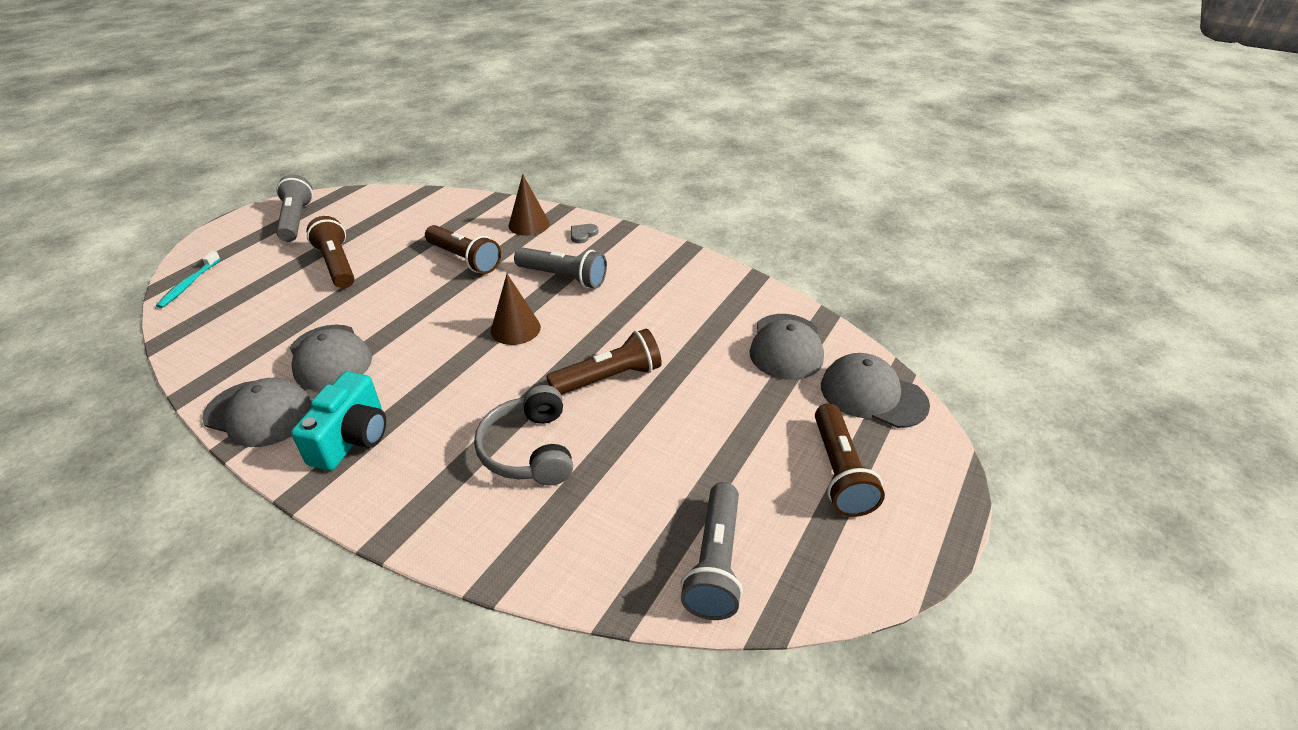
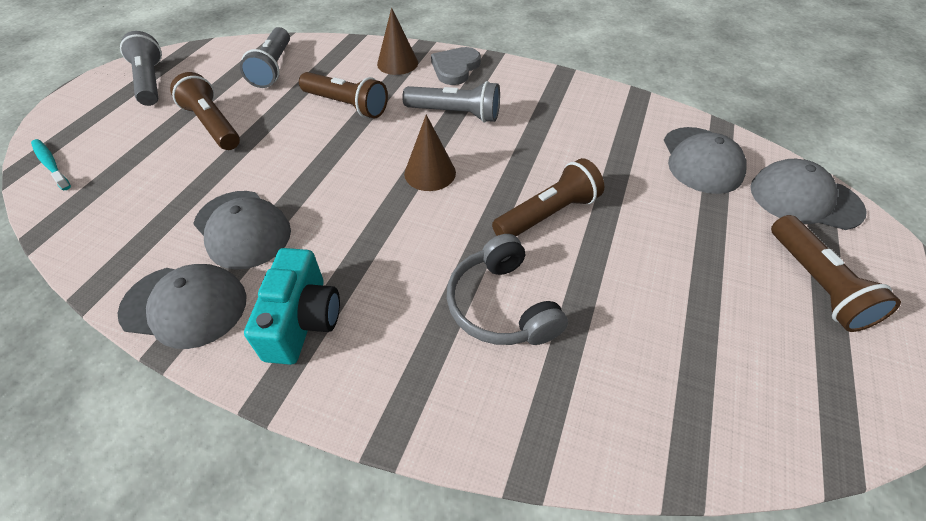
camera: 10 degrees left, 10 degrees up
(189, 284) = (51, 164): turquoise toothbrush -> turquoise toothbrush turned 135 degrees clockwise
(583, 234) = (455, 68): grey heart -> grey heart, size x1.79
(715, 563) = (749, 406): grey flashlight -> grey flashlight (273, 68)

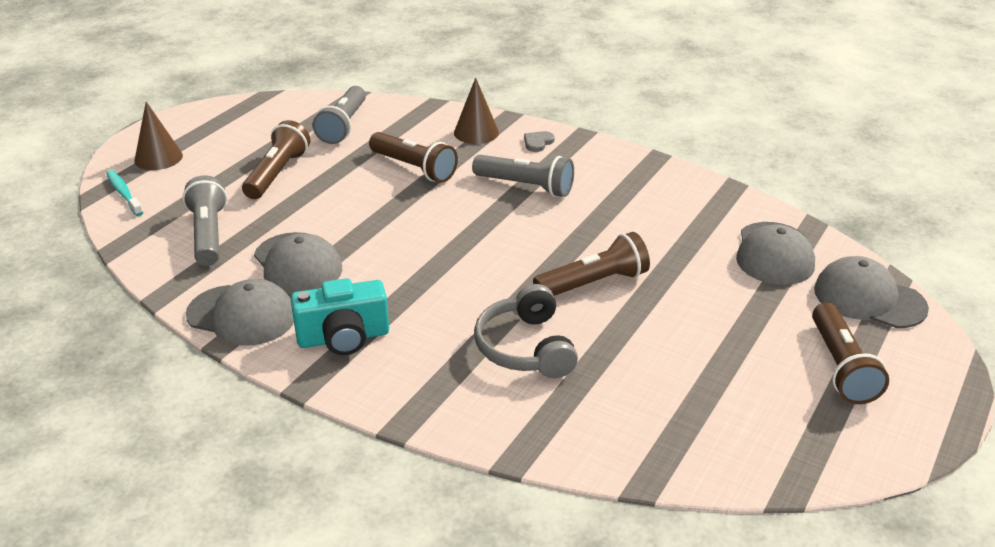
camera: 10 degrees right, 15 degrees down
(150, 81) = (218, 128): grey flashlight -> grey flashlight (208, 234)
(213, 125) = (277, 174): brown flashlight -> brown flashlight turned 45 degrees clockwise
(303, 320) = (343, 337): turquoise camera -> turquoise camera turned 60 degrees clockwise
(430, 173) = (486, 237): brown cone -> brown cone (158, 158)
(455, 68) = (538, 143): grey heart -> grey heart, size x0.56

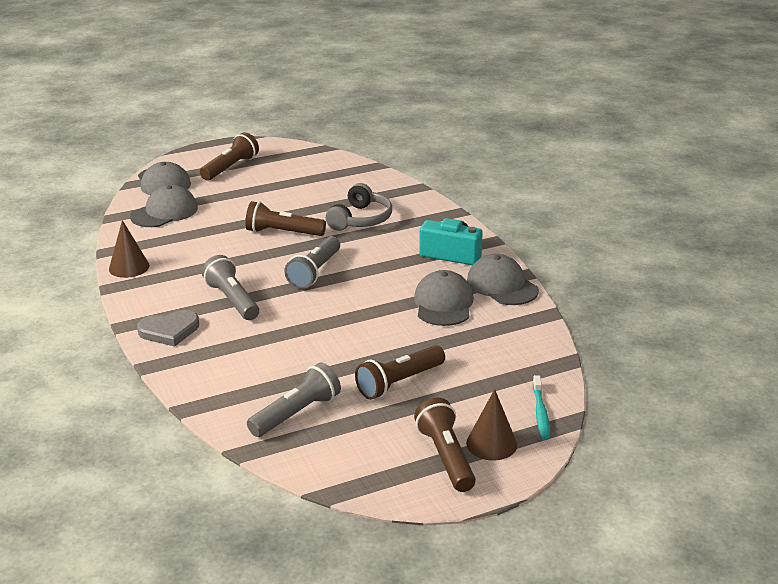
camera: 145 degrees left, 5 degrees down
(208, 234) = (490, 347): grey flashlight -> grey flashlight (314, 272)
(414, 168) = (289, 345): brown flashlight -> brown flashlight (446, 457)
(476, 132) = (199, 359): brown cone -> brown cone (129, 267)
(538, 143) = (169, 331): grey heart -> grey heart, size x1.79

